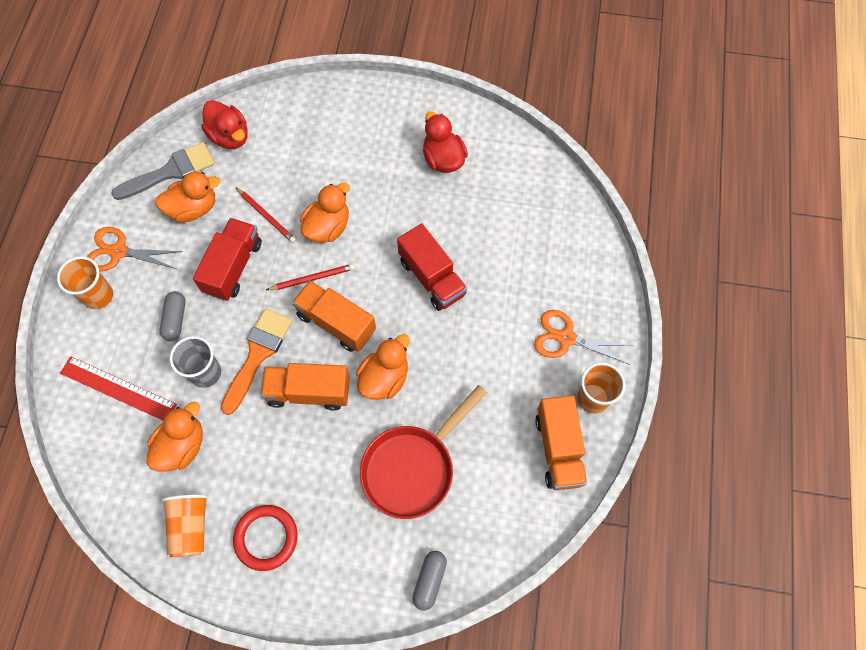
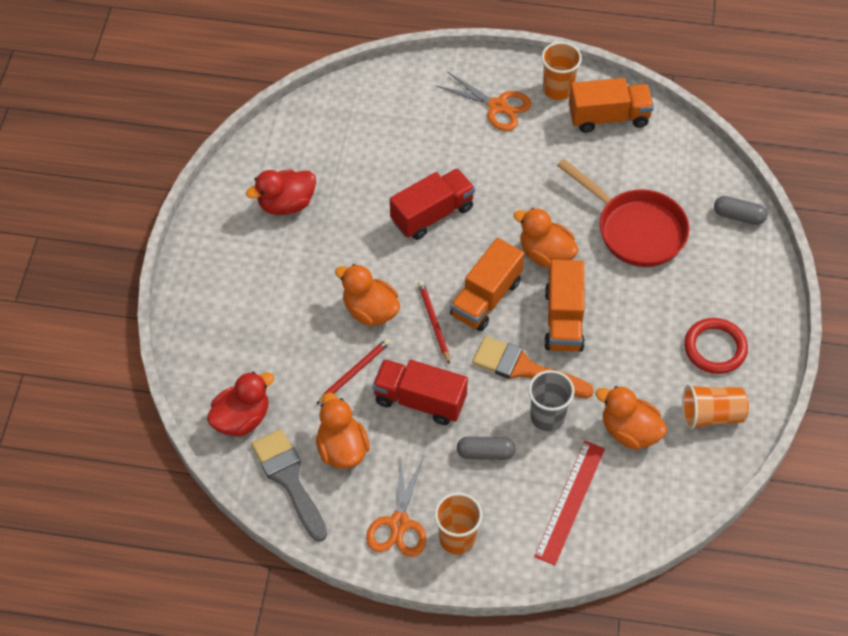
camera: 90 degrees left, 10 degrees down
(566, 338) = (497, 106): orange scissors -> orange scissors turned 75 degrees counterclockwise

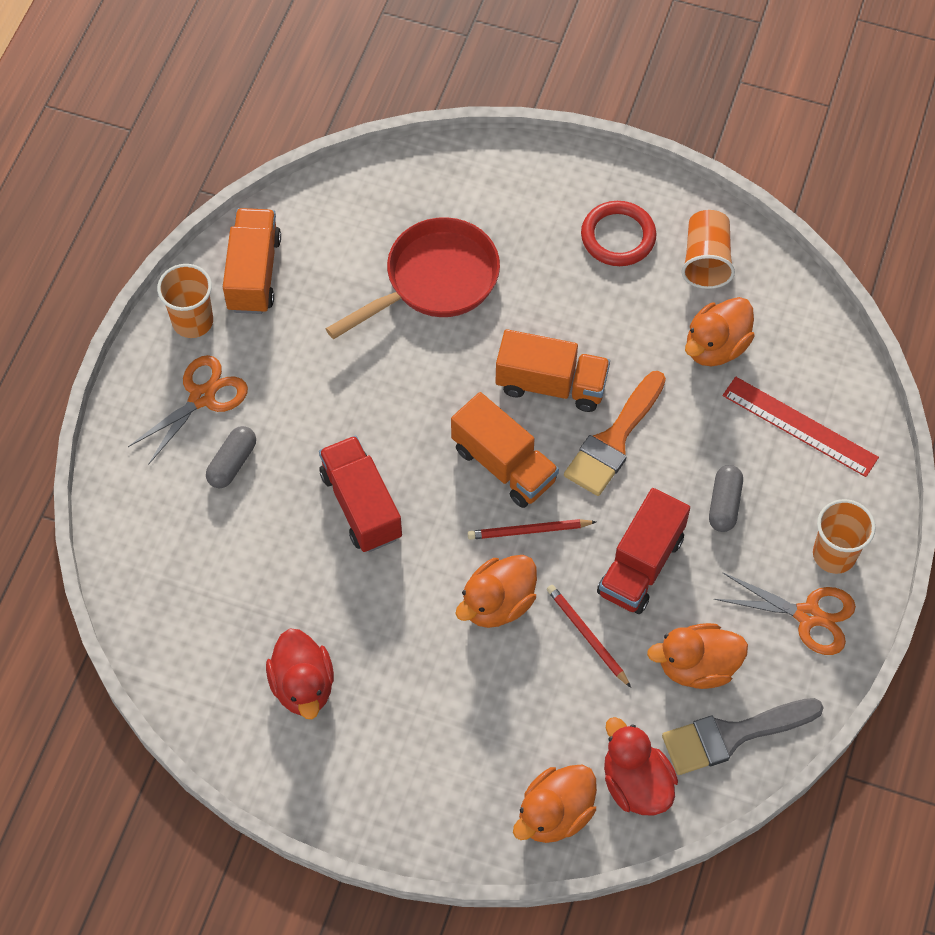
camera: 80 degrees left, 5 degrees up
(545, 254) = (451, 385): orange duck -> orange duck (555, 814)
(547, 417) = (684, 428): grey cup -> none
(738, 216) = (438, 170): grey capsule -> grey capsule (232, 463)

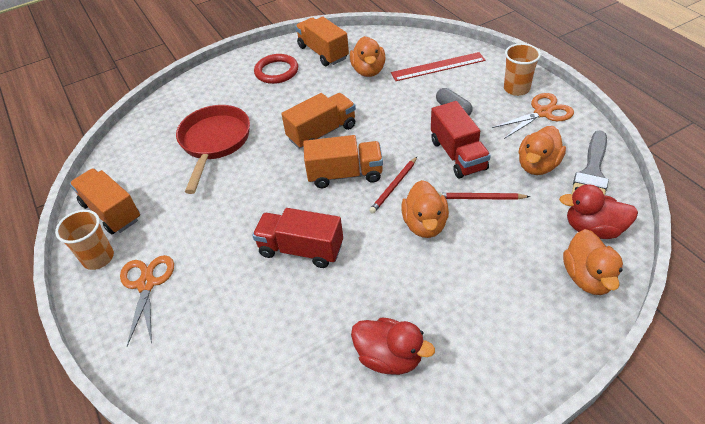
camera: 45 degrees left, 15 degrees down
(232, 463) = (204, 296): grey capsule -> none
(614, 440) = (377, 127): orange brush -> none
(706, 260) = (323, 52): orange cup -> orange truck

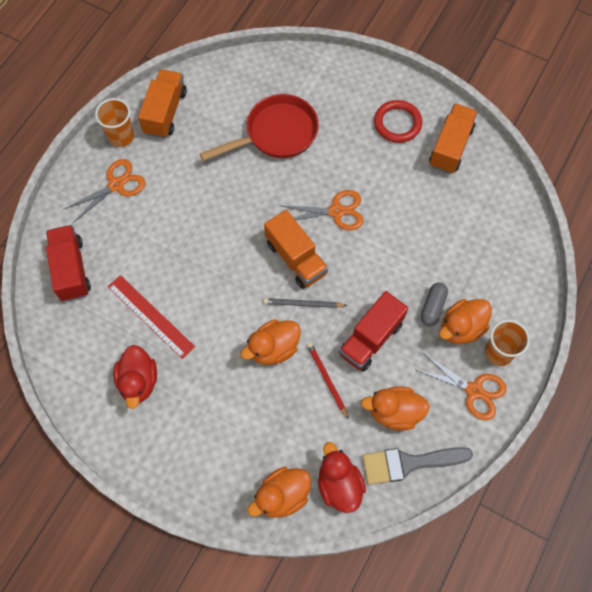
camera: 55 degrees right, 20 degrees up
(301, 249) = (200, 270): red truck -> red truck (71, 269)
(322, 132) = (336, 211): orange truck -> orange scissors
(368, 71) = (446, 203): orange duck -> orange duck (461, 328)
(394, 186) = (303, 304): red pencil -> grey pencil
(438, 66) = (491, 264): red ruler -> red ruler (151, 316)

